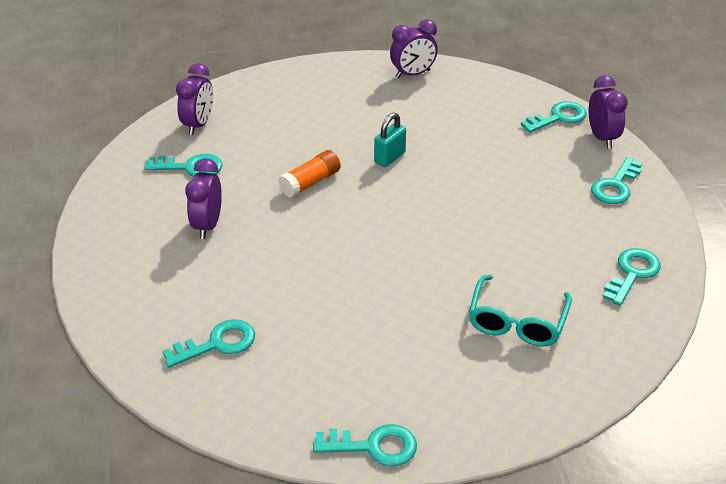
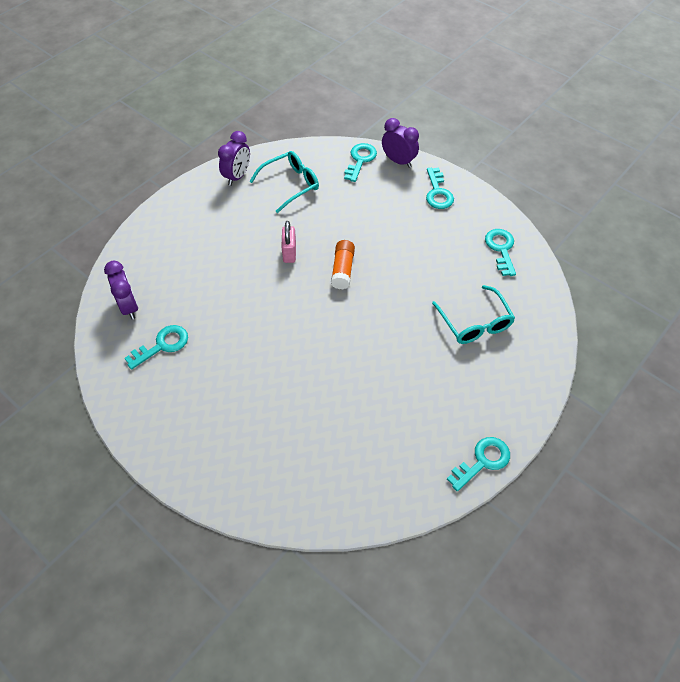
camera: 40 degrees left, 15 degrees up
(208, 225) = (225, 383): purple clock -> none
(217, 344) = (326, 464): turquoise key -> none
(310, 182) = (258, 304): orange glue stick -> orange glue stick (342, 270)
(389, 158) = (289, 253): turquoise padlock -> pink padlock
(458, 104) = (290, 184): none -> turquoise glasses

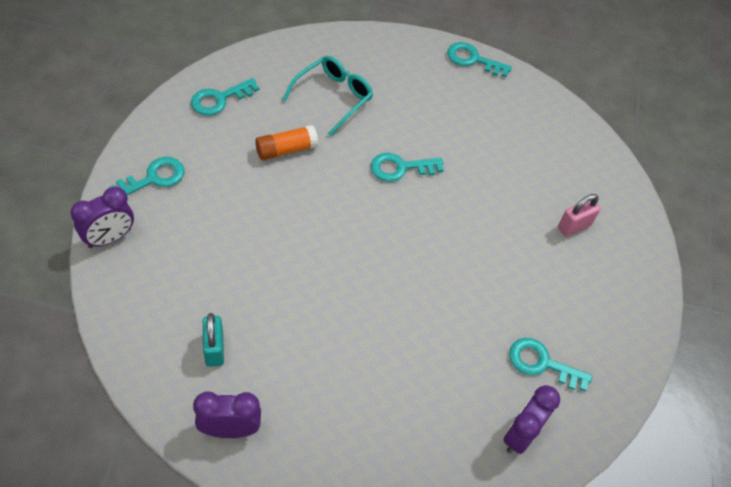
camera: 125 degrees left, 0 degrees up
(289, 253) = (335, 296): pink padlock -> pink padlock (574, 226)
(290, 184) = (214, 349): turquoise glasses -> turquoise padlock
(342, 270) = (330, 231): orange glue stick -> orange glue stick (286, 149)
(360, 160) = (126, 283): turquoise key -> turquoise key (400, 168)
(398, 161) = (110, 238): purple clock -> purple clock turned 135 degrees counterclockwise

